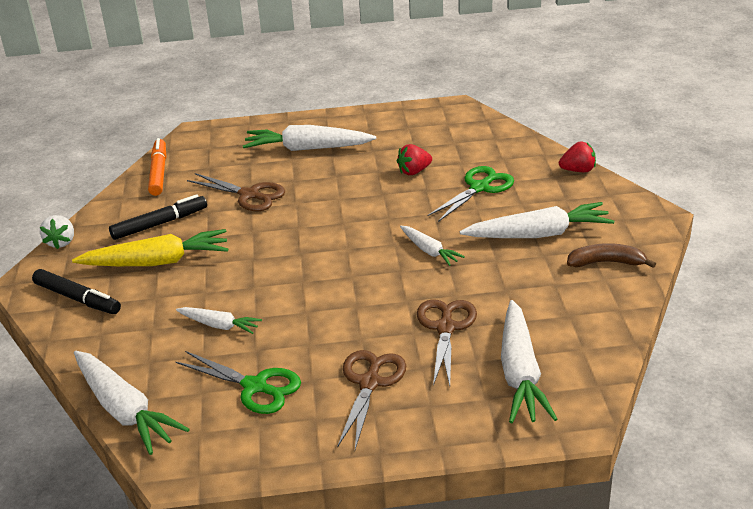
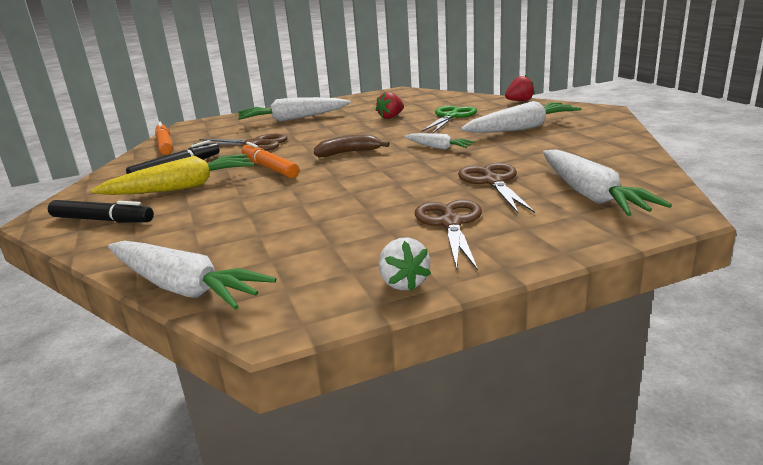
camera: 15 degrees left, 10 degrees down
(61, 242) = (76, 190): white strawberry -> white strawberry (403, 283)
(219, 325) = (266, 213): white carrot -> none
(248, 246) = (269, 167): none -> orange marker
(255, 386) = (330, 245): green scissors -> none
(606, 263) = (592, 133): brown banana -> brown banana (348, 153)

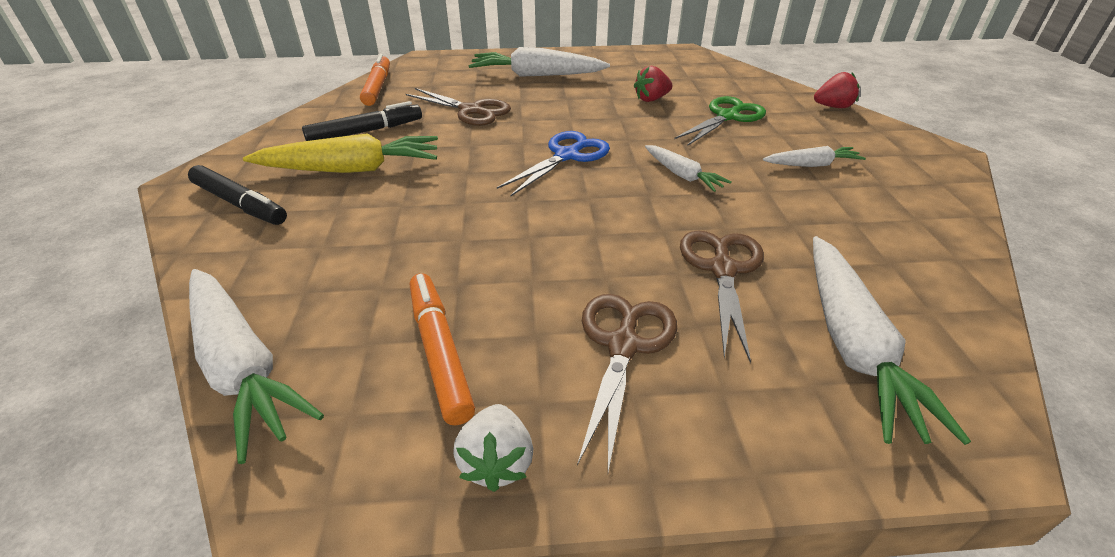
camera: 15 degrees right, 15 degrees up
(269, 167) = (463, 159): orange marker -> orange marker (440, 351)
(348, 153) = (567, 156): brown banana -> blue scissors
(521, 128) = (811, 165): white carrot -> white carrot, size x0.55

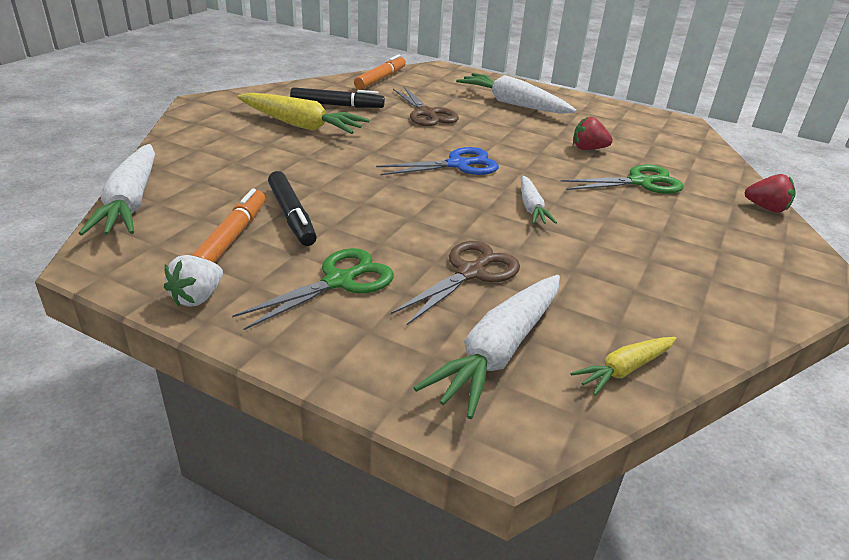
camera: 30 degrees right, 5 degrees down
(240, 204) = (216, 123): black marker -> black marker (291, 216)
(623, 345) = (339, 281): brown scissors -> green scissors
(811, 165) = (663, 241): white carrot -> none
(950, 306) = (624, 370): none -> yellow carrot

